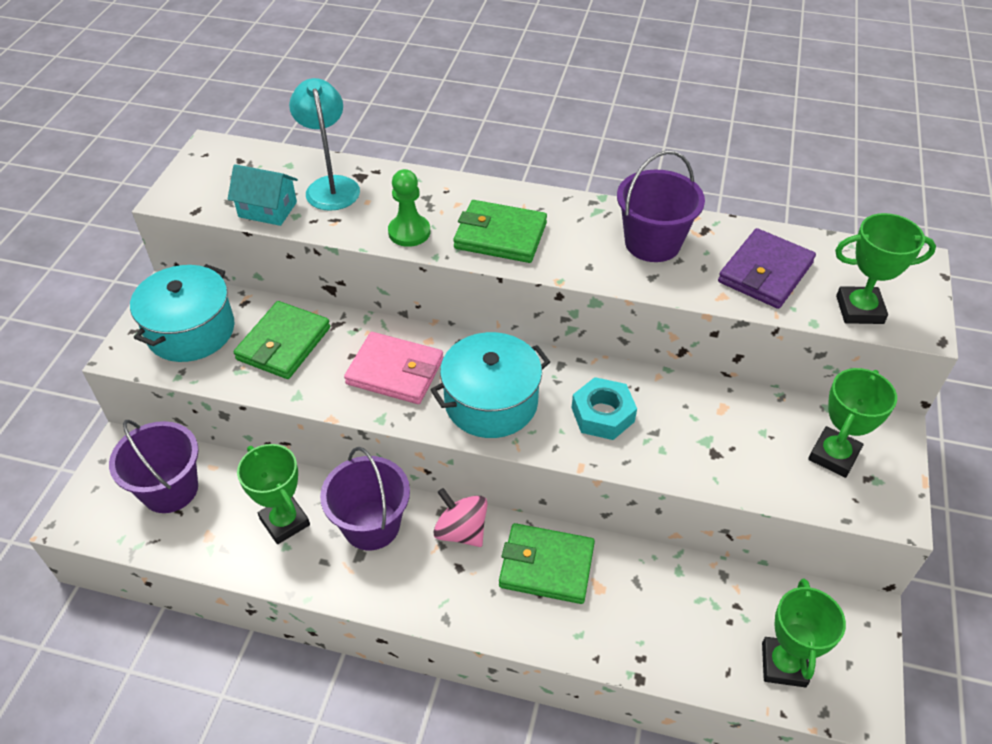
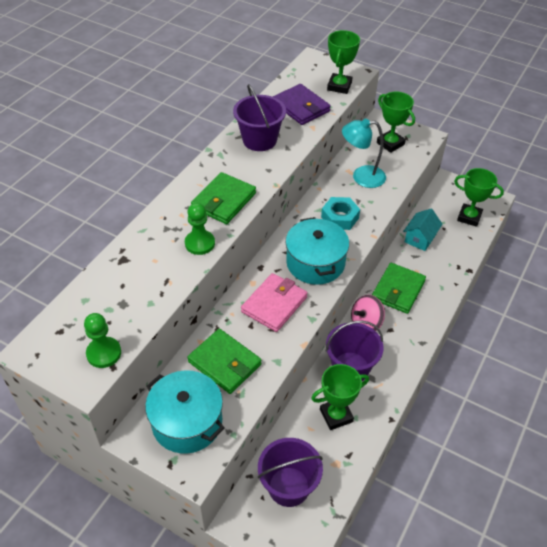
camera: 75 degrees left, 0 degrees up
(213, 199) = (104, 353): none -> green pawn
(267, 209) = (135, 319): turquoise house -> turquoise house (420, 238)
(331, 186) = (126, 278): turquoise lamp -> turquoise lamp (361, 177)

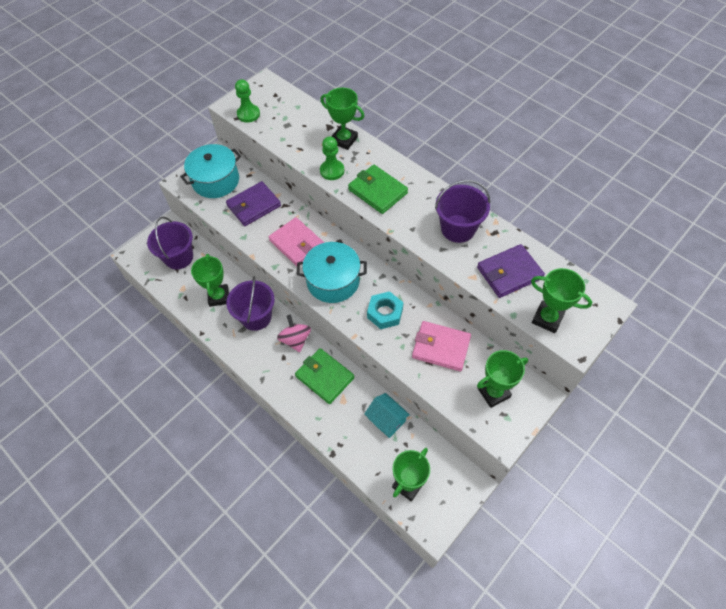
camera: 105 degrees right, 10 degrees up
(146, 241) = (344, 140): none -> green trophy
(224, 363) = (254, 206): green wallet -> purple wallet
(361, 177) = (441, 347): turquoise lamp -> pink wallet

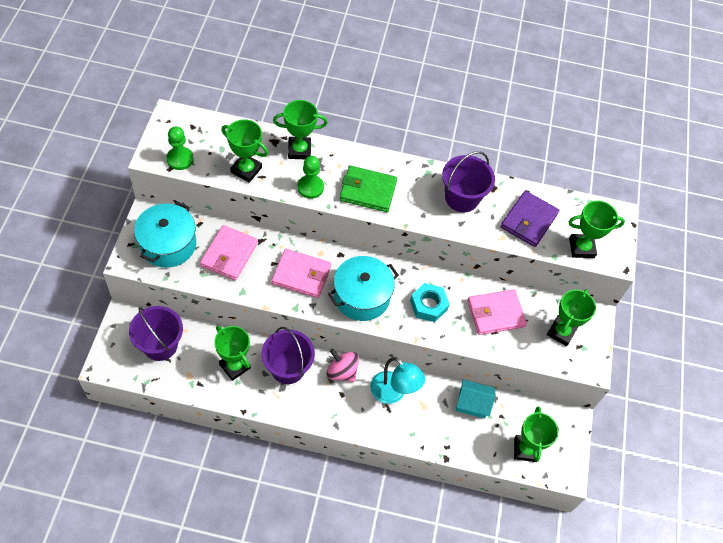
camera: 40 degrees left, 0 degrees up
(254, 206) = (229, 254): purple wallet -> pink wallet
(291, 139) = (246, 170): none -> green trophy
(325, 377) = (393, 393): green wallet -> turquoise lamp

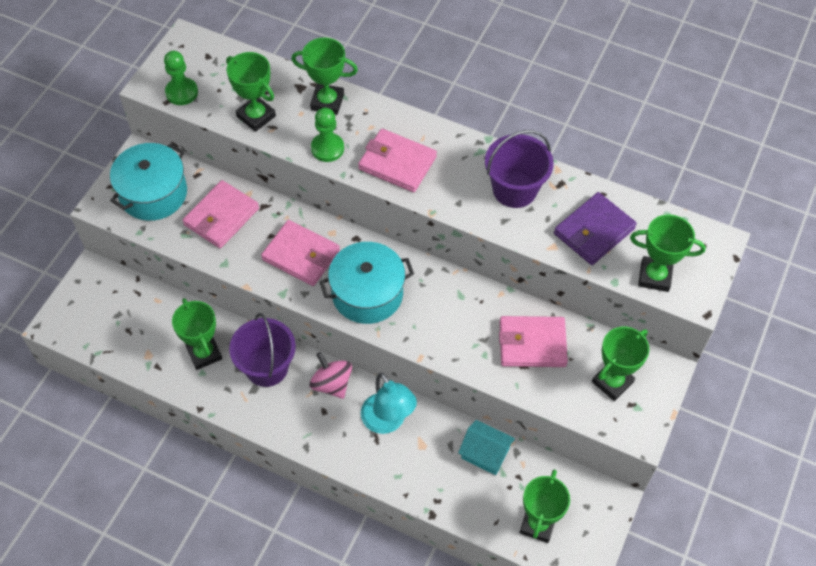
camera: 20 degrees right, 0 degrees up
(160, 345) = (124, 313): purple bucket -> none
(368, 191) = (397, 163): green wallet -> pink wallet
(428, 305) = (448, 318): turquoise nut -> none

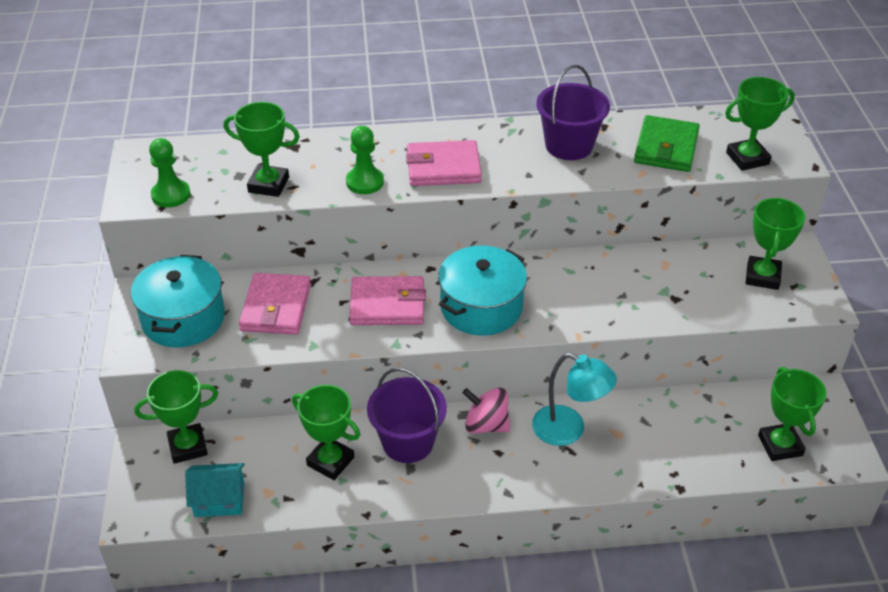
camera: 30 degrees left, 15 degrees down
(327, 102) = (331, 148): green trophy -> green trophy (188, 446)
(485, 453) = (681, 412): turquoise house -> turquoise house (219, 500)
(532, 344) = (668, 279): pink wallet -> none
(594, 231) = (666, 148): purple wallet -> green wallet

